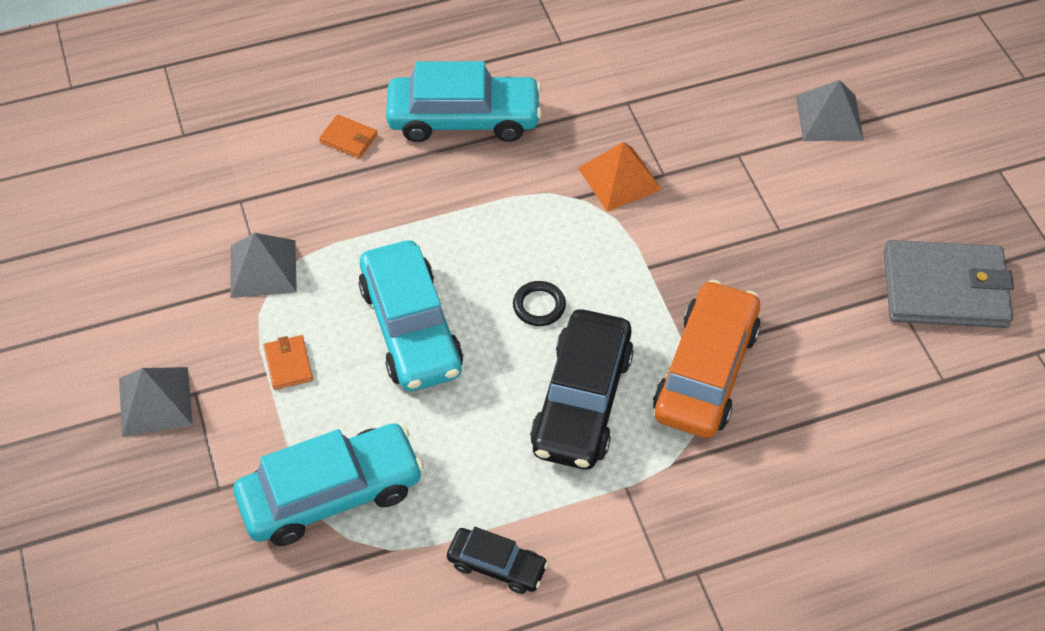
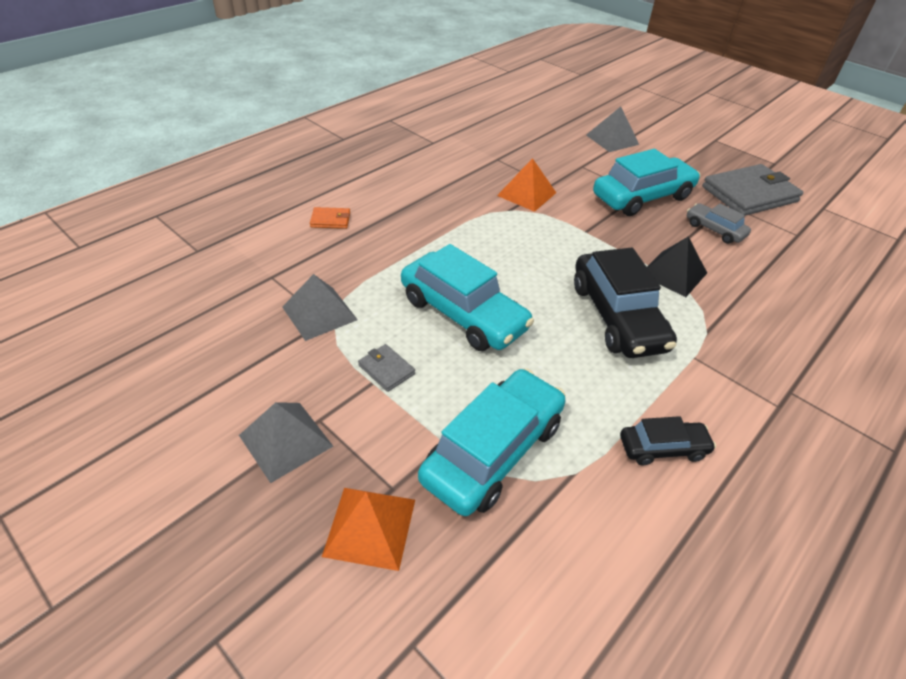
camera: 30 degrees left, 10 degrees down
(179, 513) = (370, 527): none -> orange pyramid
(288, 364) = (386, 369): orange wallet -> grey wallet
(464, 119) = (403, 190): turquoise car -> turquoise car (642, 197)
(539, 306) = (539, 272): black ring -> none
(706, 371) = (673, 273): orange car -> black pyramid
(828, 328) = (714, 230): none -> grey car

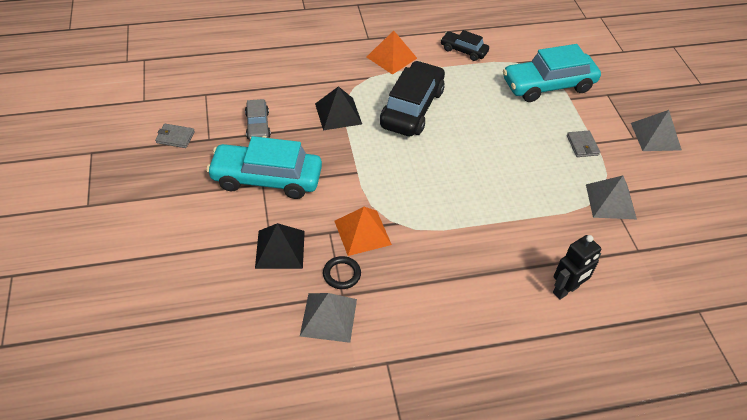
camera: 145 degrees left, 5 degrees up
(330, 220) = (566, 290): orange wallet -> black robot
(370, 527) = (625, 87): orange pyramid -> orange pyramid (391, 57)
(463, 314) = (510, 155): turquoise car -> none
(510, 167) = (341, 274): none -> black ring
(568, 164) = (280, 249): none -> black pyramid
(612, 139) = (188, 261): grey pyramid -> grey pyramid (328, 317)
(749, 194) = (175, 137): grey wallet -> grey wallet, size x0.43

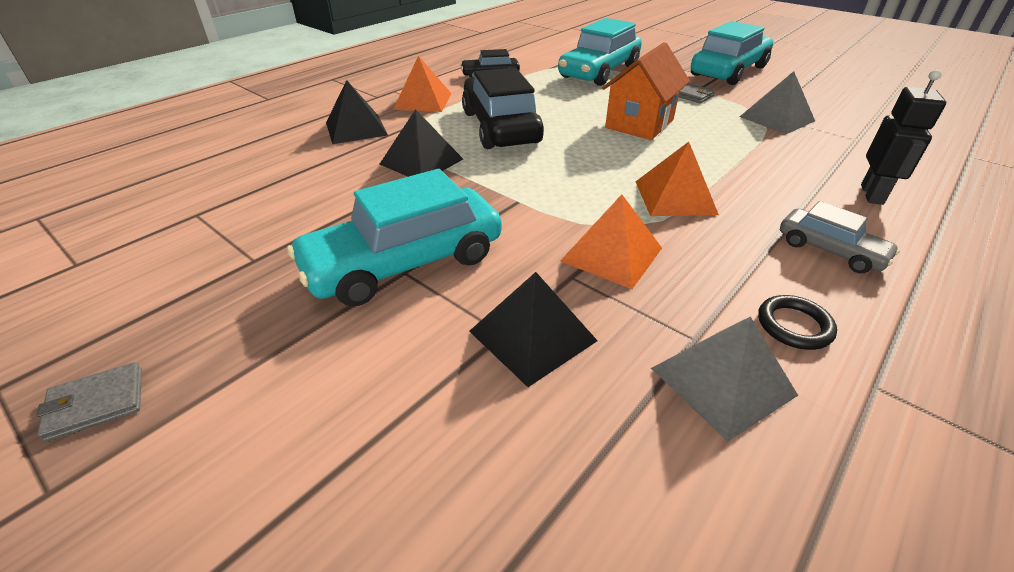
camera: 35 degrees left, 10 degrees down
(175, 137) = (185, 284): grey wallet -> grey wallet (96, 403)
(258, 125) = (321, 214): grey car -> grey car (830, 250)
(329, 65) = (356, 128): none -> black pyramid
(341, 274) = (657, 314): black ring -> black ring (794, 326)
(443, 220) = (675, 197): none -> orange pyramid
(504, 153) = (639, 124): none -> orange house
(655, 136) = (728, 71): grey pyramid -> turquoise car

